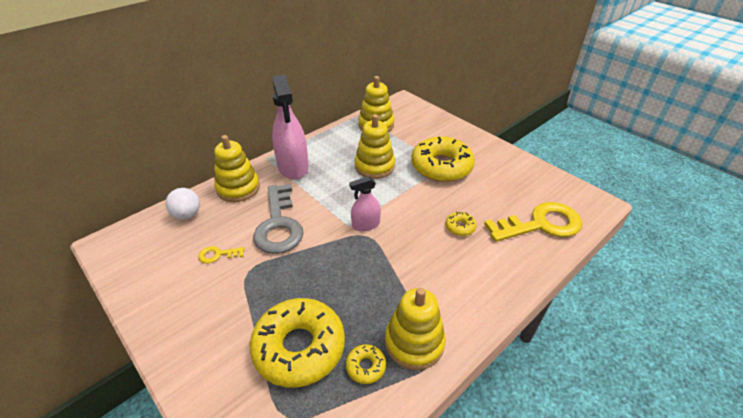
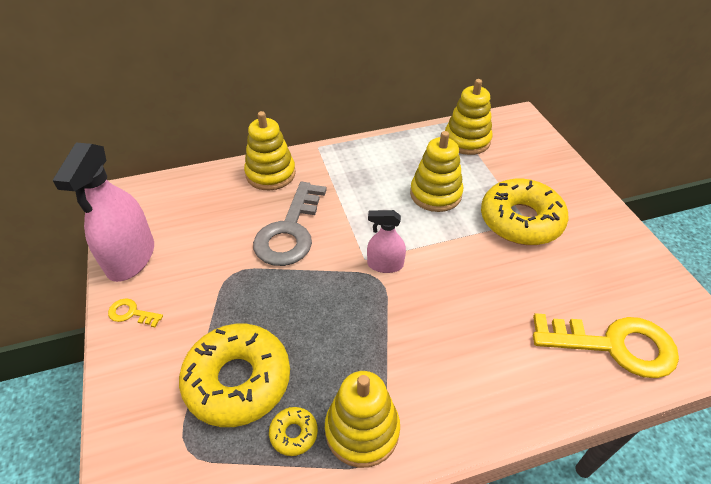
camera: 25 degrees right, 5 degrees up
(187, 215) = (206, 188): white ball -> none
(218, 255) = (212, 244): yellow key -> yellow key (131, 313)
(293, 167) = (341, 166): pink spray bottle -> pink spray bottle (131, 257)
(460, 227) = (499, 309): yellow donut -> none

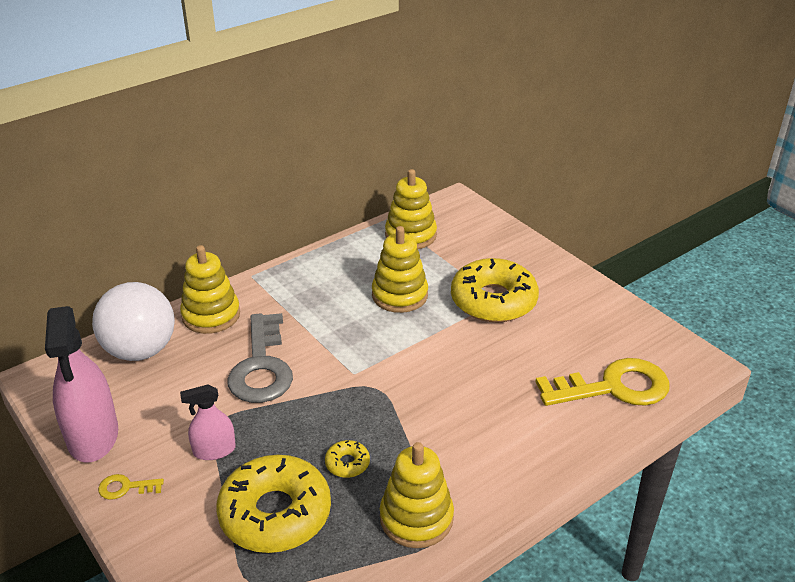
camera: 20 degrees left, 10 degrees down
(202, 191) = (140, 350): none -> white ball
(294, 433) = (353, 540): yellow donut -> yellow donut (347, 463)
(385, 264) = (376, 373): pink spray bottle -> pink spray bottle (214, 450)

